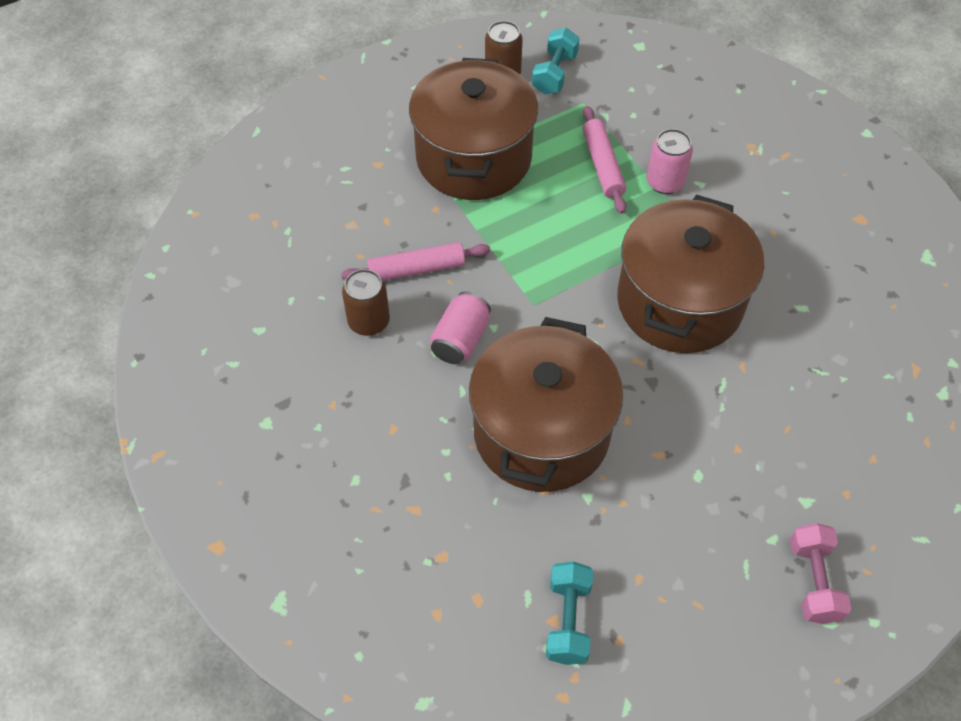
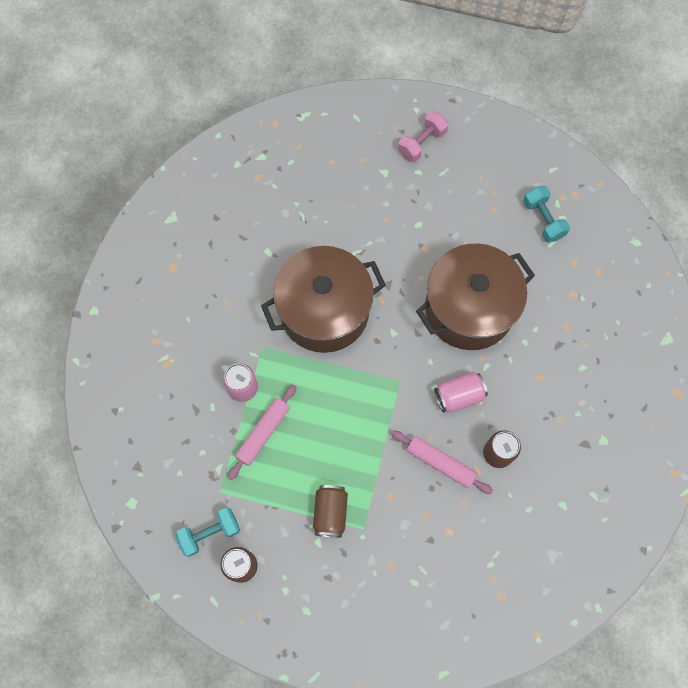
camera: 135 degrees left, 15 degrees up
(473, 158) = (330, 513): brown pot -> brown can
(568, 620) = (543, 219): turquoise dumbbell -> turquoise dumbbell turned 75 degrees counterclockwise

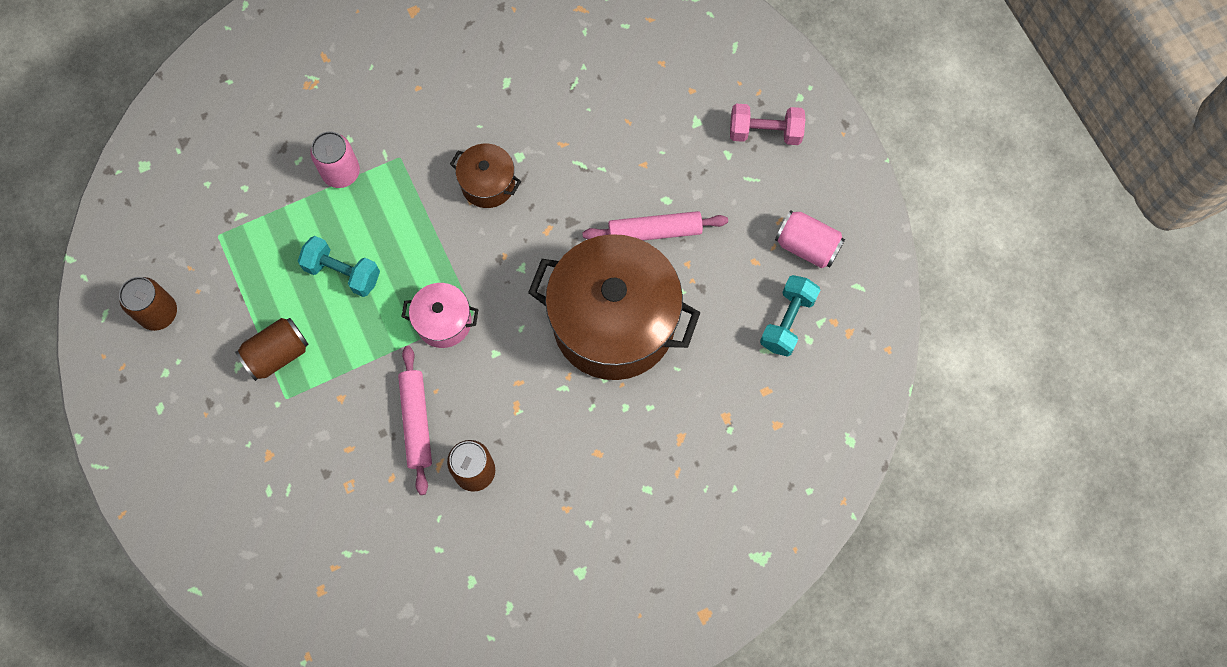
camera: 50 degrees right, 0 degrees up
(210, 533) = (169, 258): turquoise dumbbell -> turquoise dumbbell (343, 272)
(263, 433) = (309, 227): pink rolling pin -> pink rolling pin (655, 231)
(324, 311) = (488, 184): brown pot -> brown pot, size x0.46
(390, 401) = (443, 322): none -> pink pot
(459, 396) = (506, 385): pink can -> pink can (807, 246)

